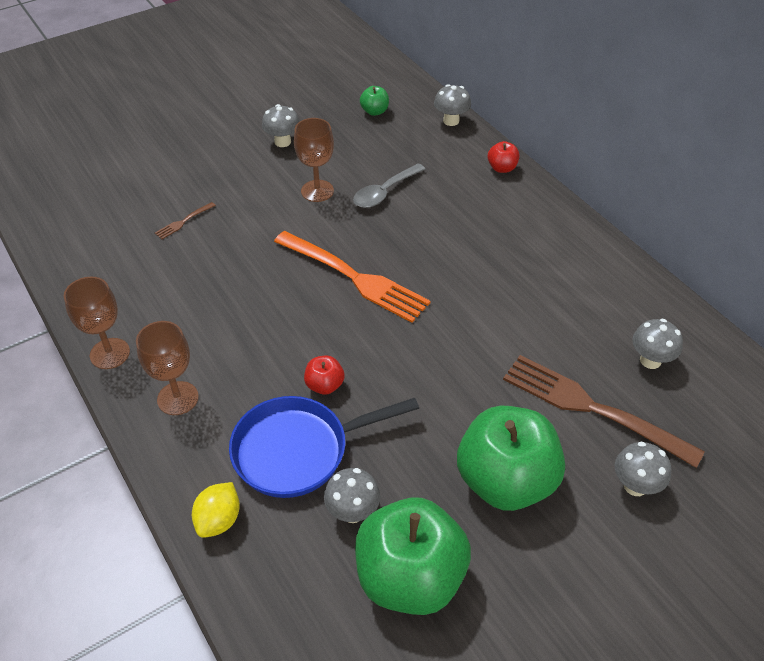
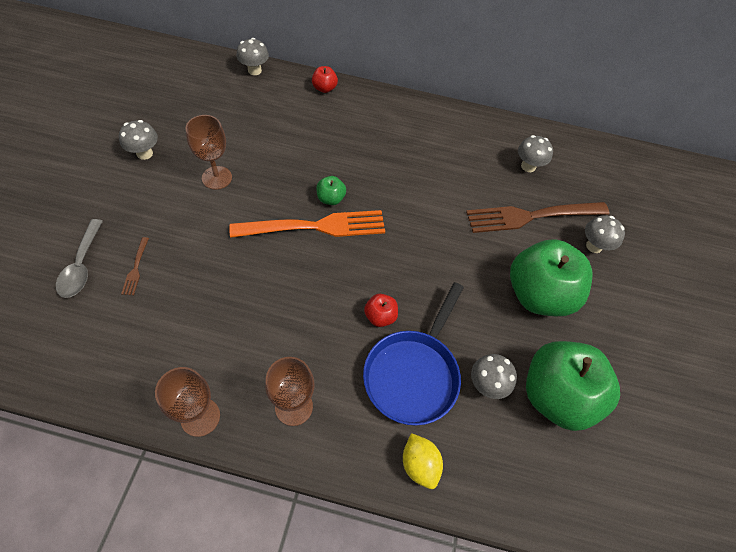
camera: 50 degrees left, 10 degrees up
(374, 111) = (191, 91): green apple -> green apple (330, 199)
(384, 192) = (267, 150): grey spoon -> grey spoon (81, 266)

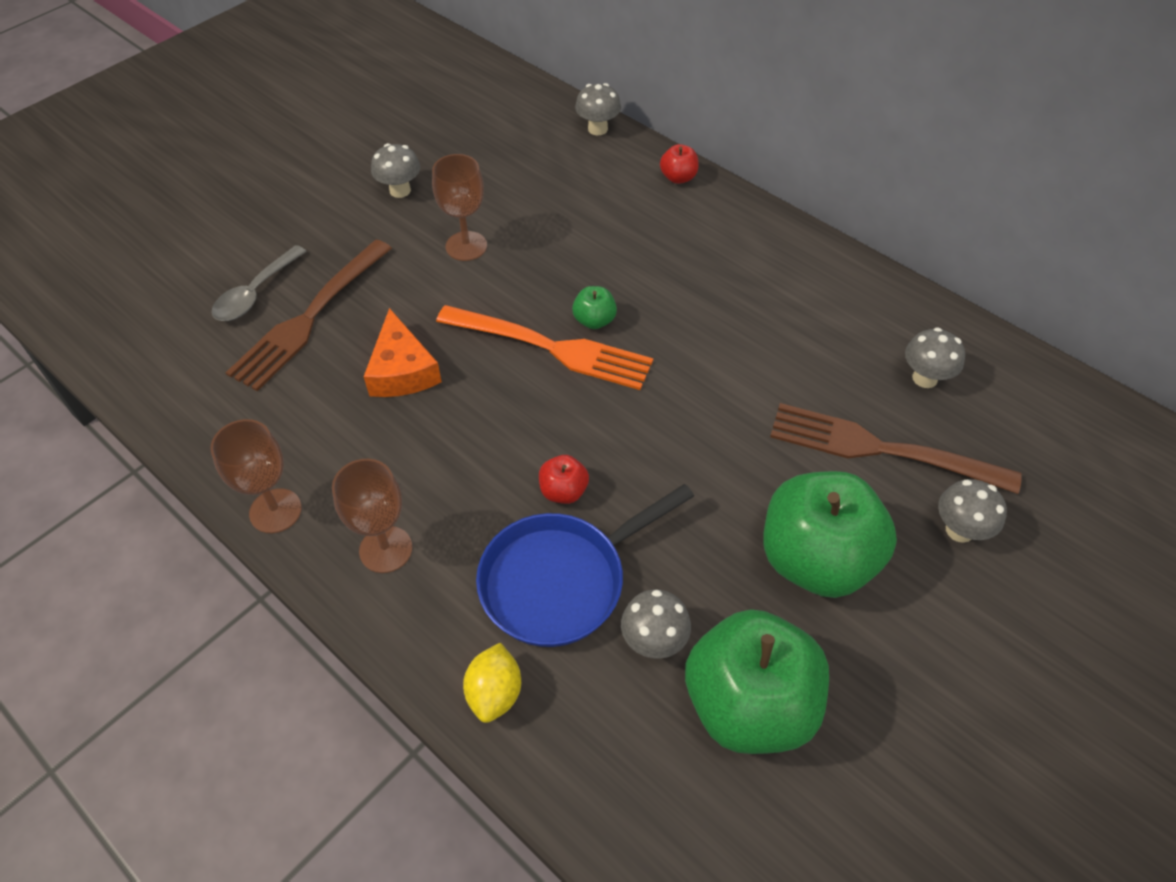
camera: 35 degrees right, 5 degrees down
(136, 268) = (310, 318): brown fork -> brown fork, size x2.47
(227, 280) = (402, 370): none -> orange cheese

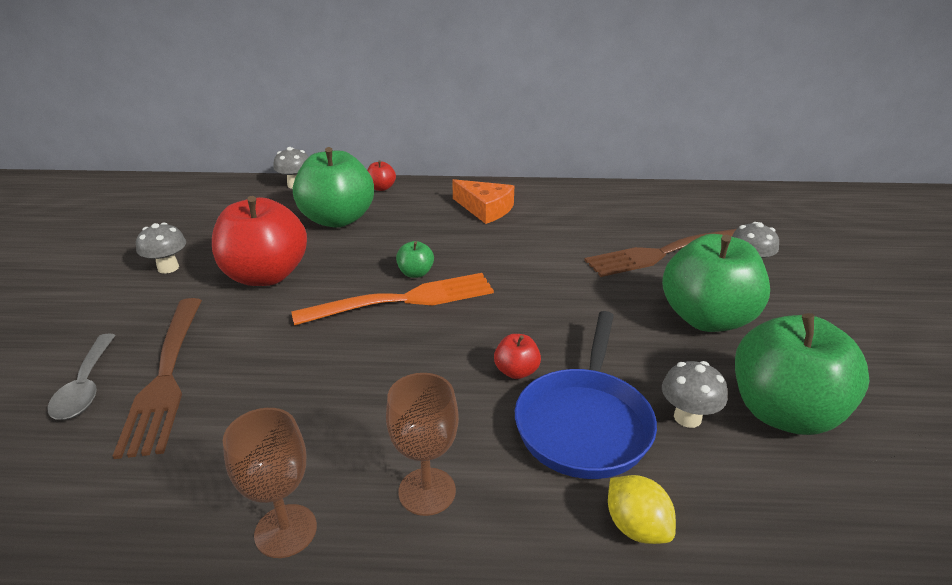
camera: 40 degrees left, 20 degrees down
(402, 370) = (297, 368): orange cheese -> orange cheese (485, 209)
(466, 246) = (266, 275): brown goblet -> red apple
(592, 203) = (337, 219): none -> green apple
(924, 378) = (638, 215): grey mushroom -> none

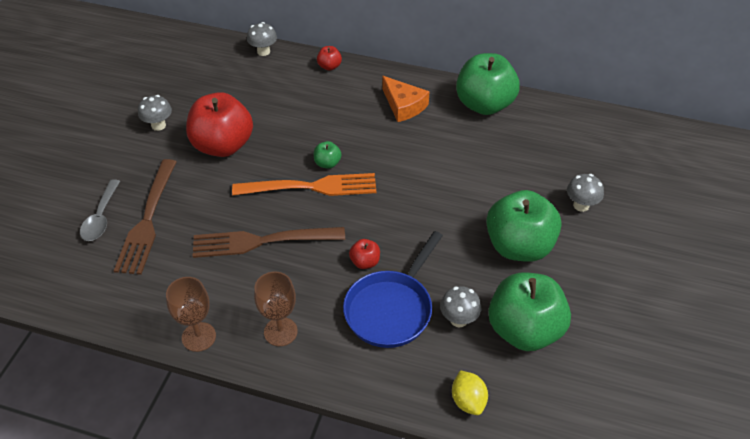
camera: 15 degrees right, 15 degrees up
(337, 219) = (286, 97): green apple -> green apple (484, 105)
(636, 527) = (389, 380): yellow lemon -> yellow lemon (468, 401)
(662, 253) = (521, 179): brown fork -> brown fork (262, 241)

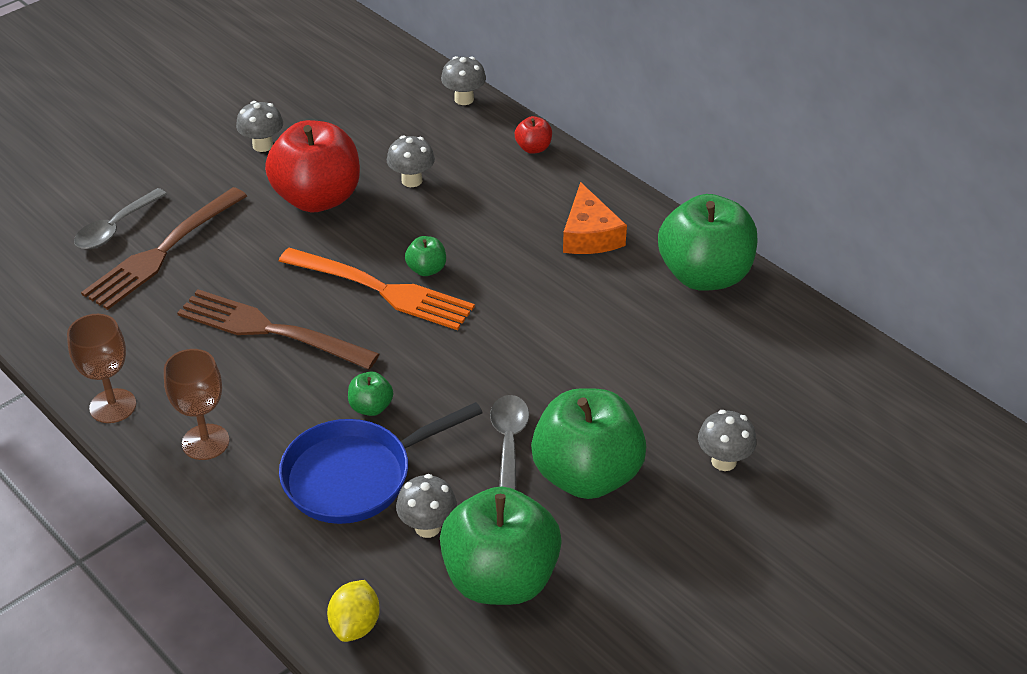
camera: 30 degrees right, 5 degrees down
(273, 112) = (411, 180): none -> grey mushroom
(365, 262) = (371, 407): red apple -> green apple
(461, 247) = (508, 443): none -> grey spoon

